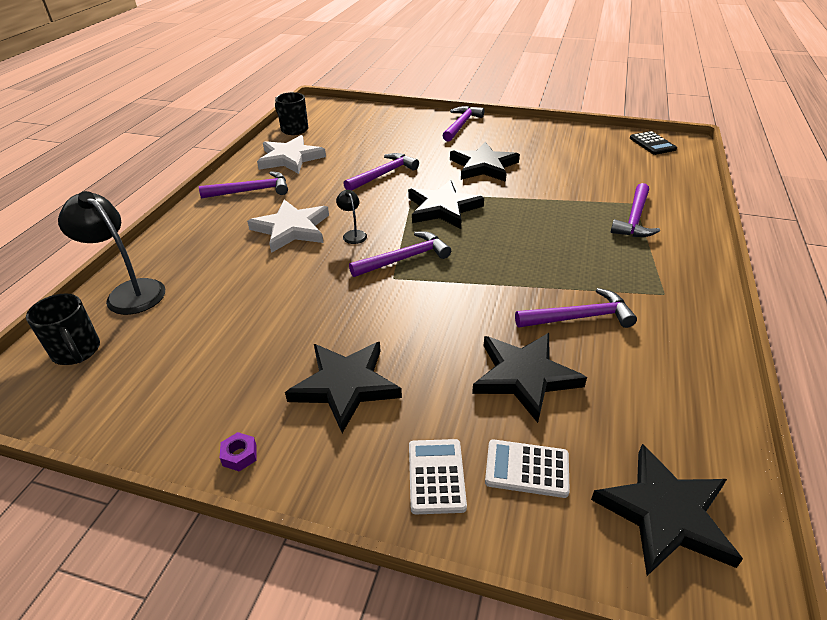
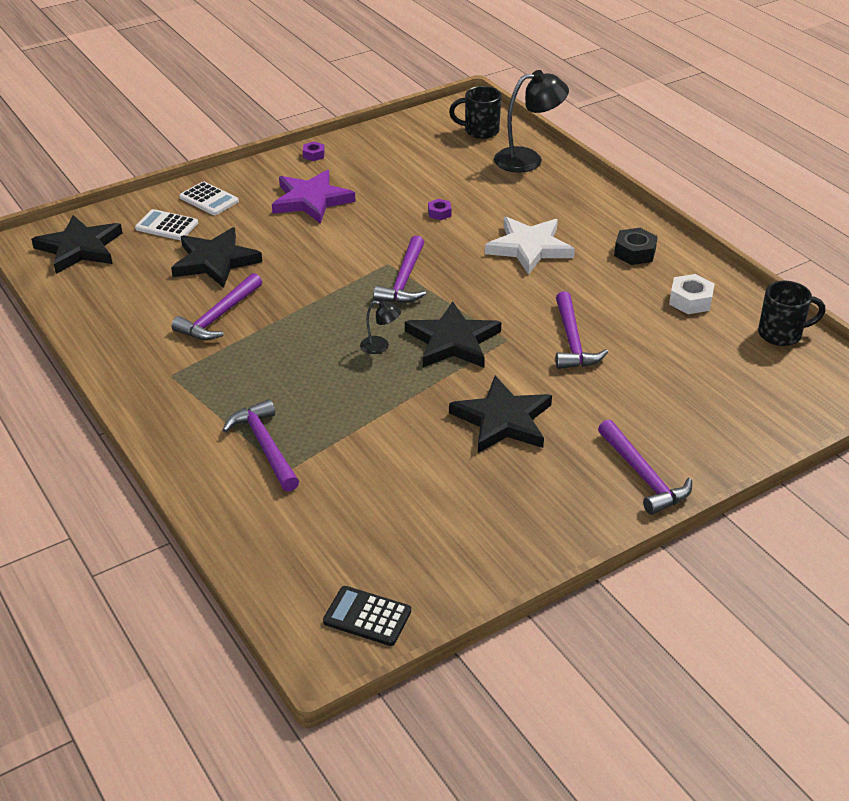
camera: 130 degrees right, 0 degrees up
(251, 191) = (634, 253): purple hammer -> black nut
(283, 292) = (439, 213): none -> purple nut
(290, 158) = (690, 300): white star -> white nut
(345, 386) = (311, 200): black star -> purple star
(353, 234) = (477, 273): black lamp -> black lamp (380, 346)
(527, 468) = (167, 226): white calculator -> white calculator turned 120 degrees counterclockwise

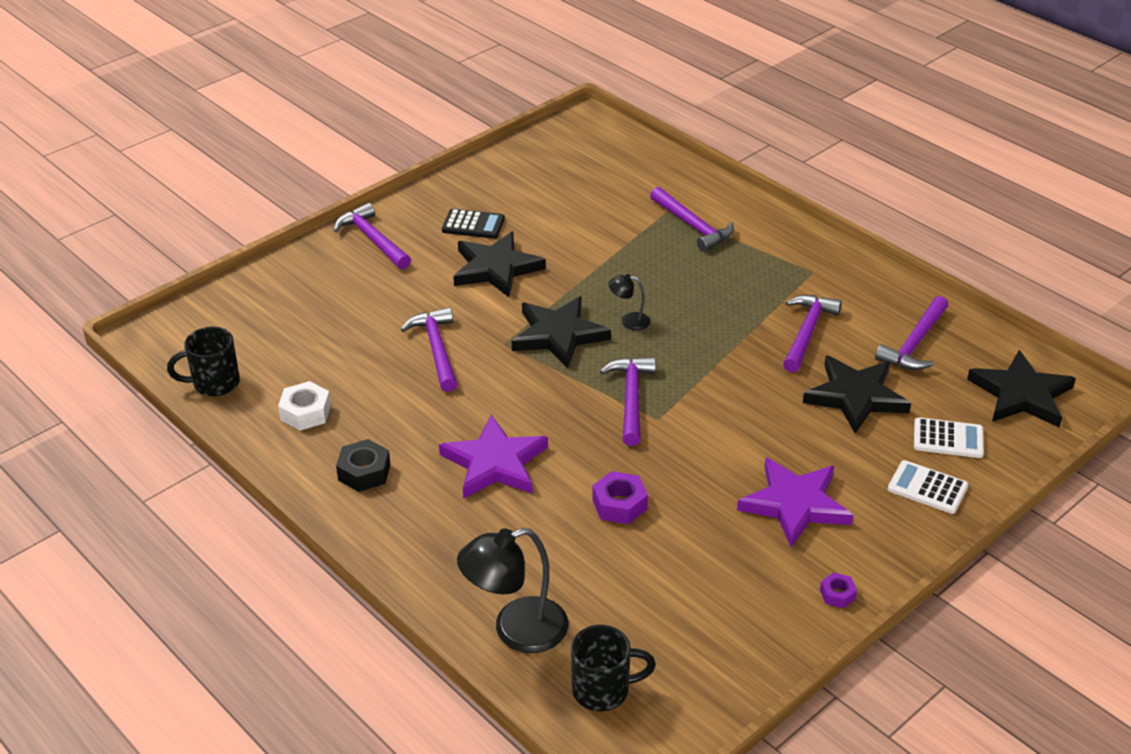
camera: 170 degrees right, 0 degrees up
(130, 296) = (914, 343): none -> purple hammer
(367, 616) = (568, 138): black calculator -> black calculator (473, 225)
(439, 213) = (619, 504): purple nut -> purple nut, size x1.66
(529, 248) = (495, 463): white star -> purple star

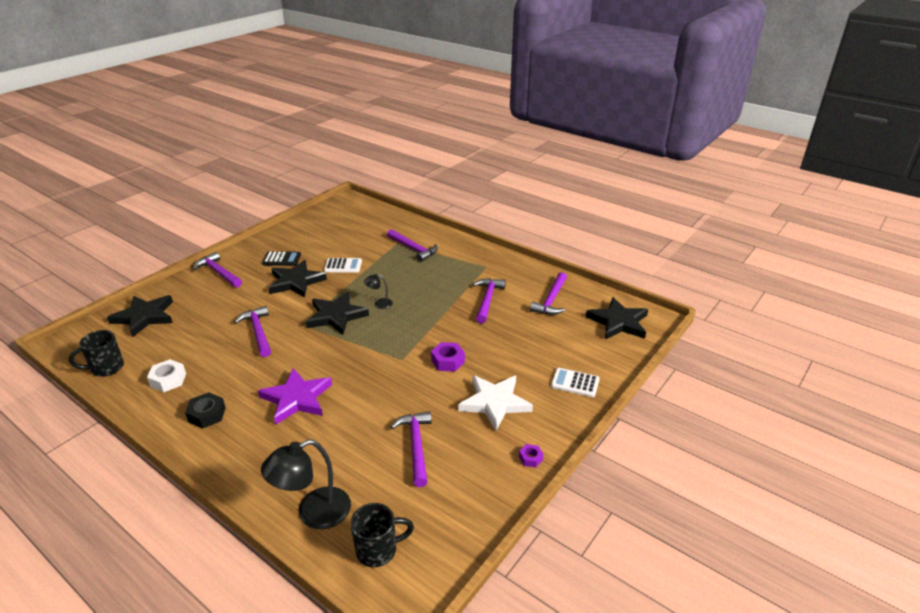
camera: 10 degrees left, 5 degrees down
(619, 504) = (381, 416): purple nut -> purple nut (448, 361)
(631, 398) = (384, 349): purple hammer -> purple hammer (416, 446)
(795, 504) = (495, 403): purple star -> white star
(855, 396) = (522, 333): black star -> black star (144, 317)
(948, 439) = (581, 352): white calculator -> white calculator (343, 266)

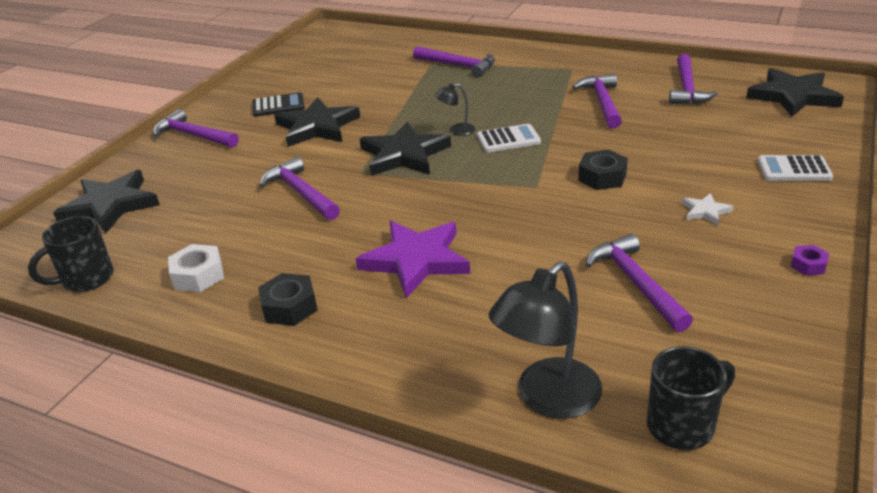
camera: 10 degrees left, 0 degrees up
(343, 266) = (373, 99): white calculator -> white calculator (508, 139)
(448, 361) = (602, 177): purple nut -> black nut
(495, 403) = (705, 211): white star -> white star, size x0.46

